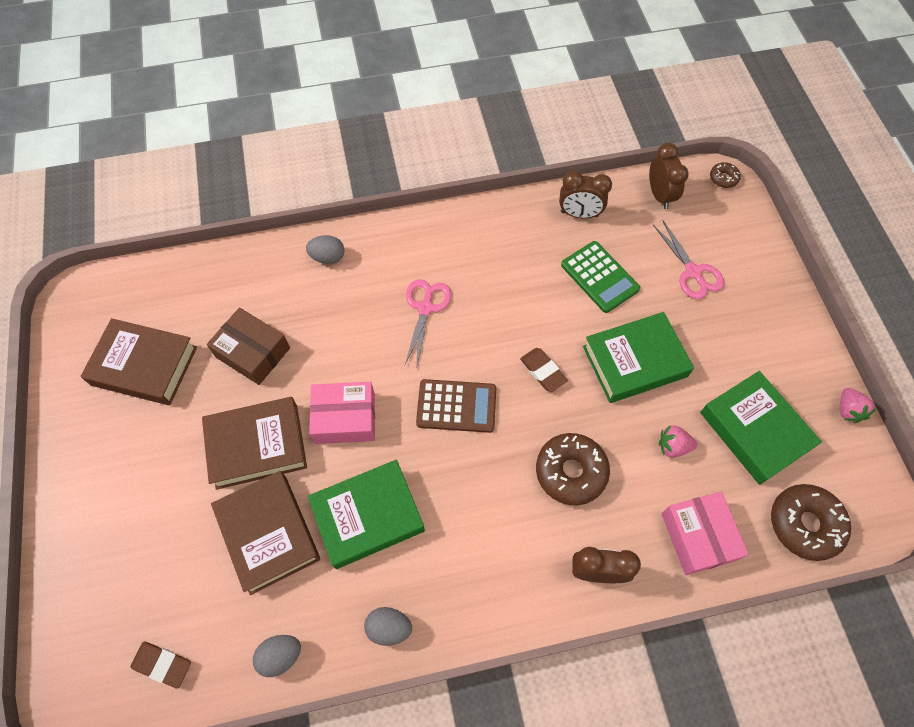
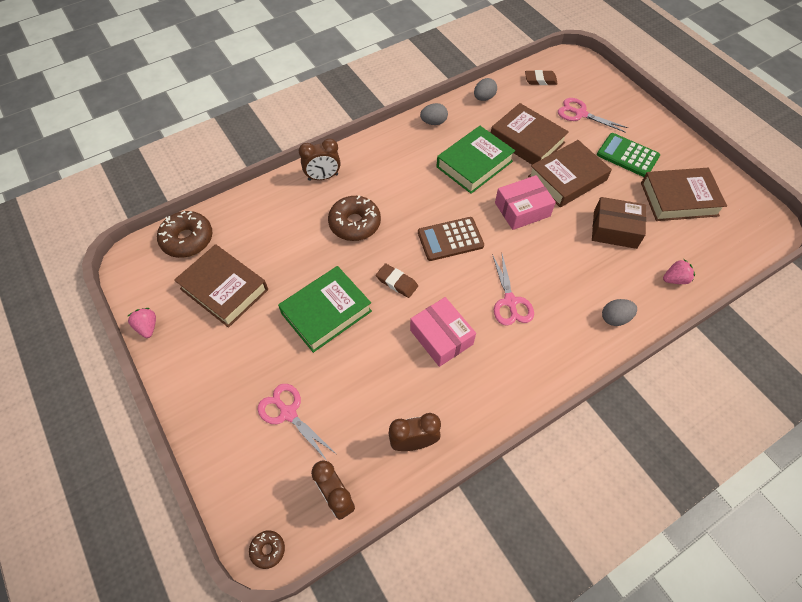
camera: 160 degrees right, 5 degrees down
(155, 558) = (580, 114): none -> pink scissors
(599, 277) = (374, 378): green calculator -> green calculator (627, 155)
(673, 446) = (285, 260): pink strawberry -> pink strawberry (675, 279)
(698, 536) = (261, 212): pink box -> pink box (441, 337)
(754, 430) = (224, 289): green book -> brown book

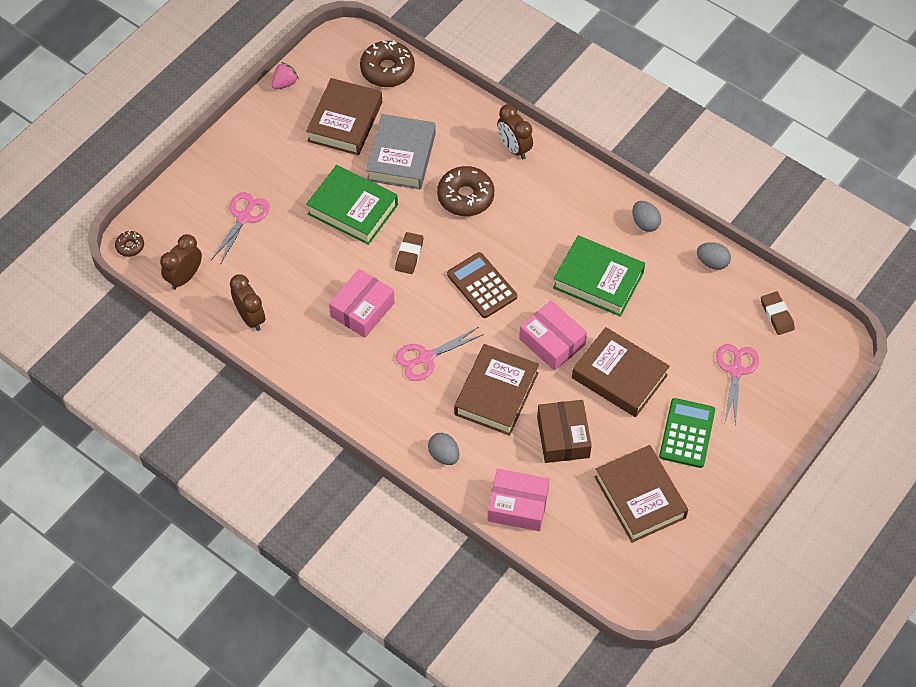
camera: 70 degrees right, 0 degrees up
(288, 257) = (401, 157): none -> grey book
(527, 140) = (661, 323): brown book -> brown book (496, 393)
(675, 279) = (518, 505): pink strawberry -> pink box

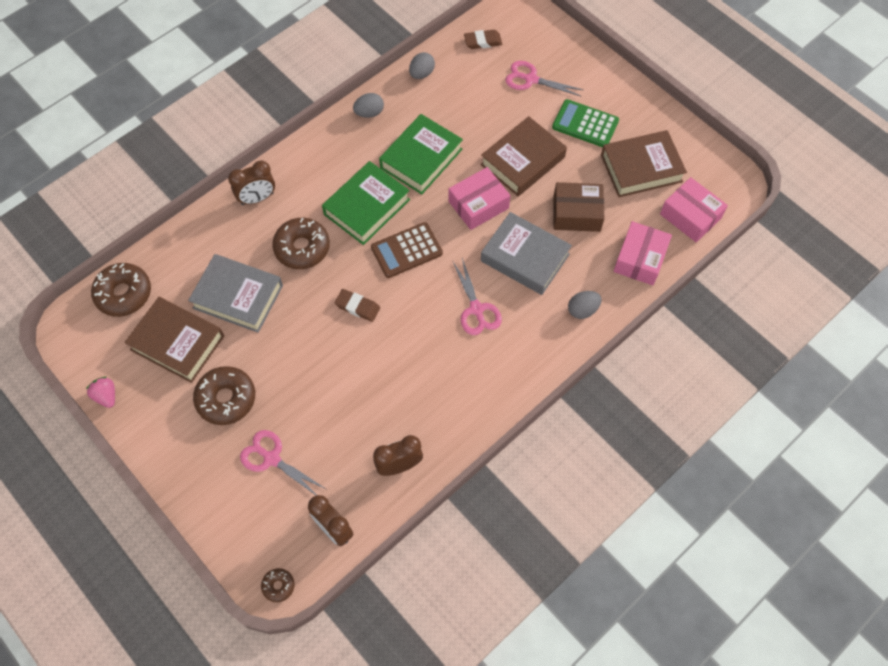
camera: 80 degrees left, 5 degrees up
(296, 171) = (226, 399): none -> brown donut
(352, 209) = (290, 350): green book -> green book (367, 207)
(362, 309) = (411, 357): pink box -> pink box (690, 216)
(496, 393) = (525, 257): brown book -> grey book

